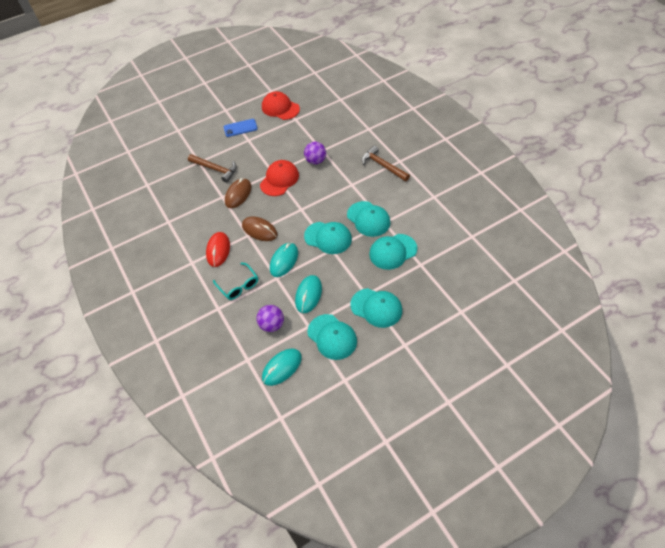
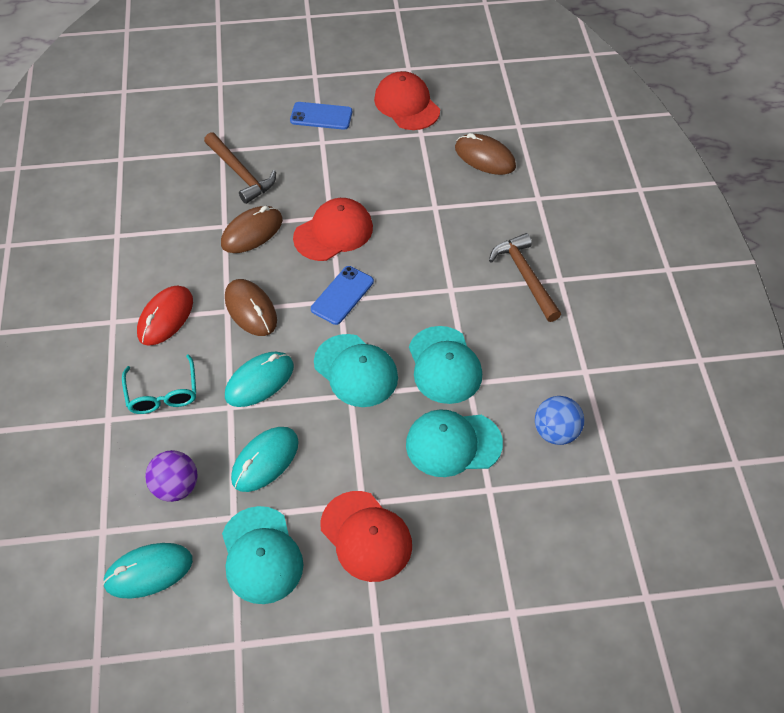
camera: 20 degrees right, 0 degrees up
(301, 206) = (342, 295): none -> blue phone
(316, 161) = (413, 222): purple ball -> none
(333, 119) = (485, 157): none -> brown mouse
(376, 308) = (366, 536): turquoise cap -> red cap
(436, 228) = (556, 432): none -> blue ball

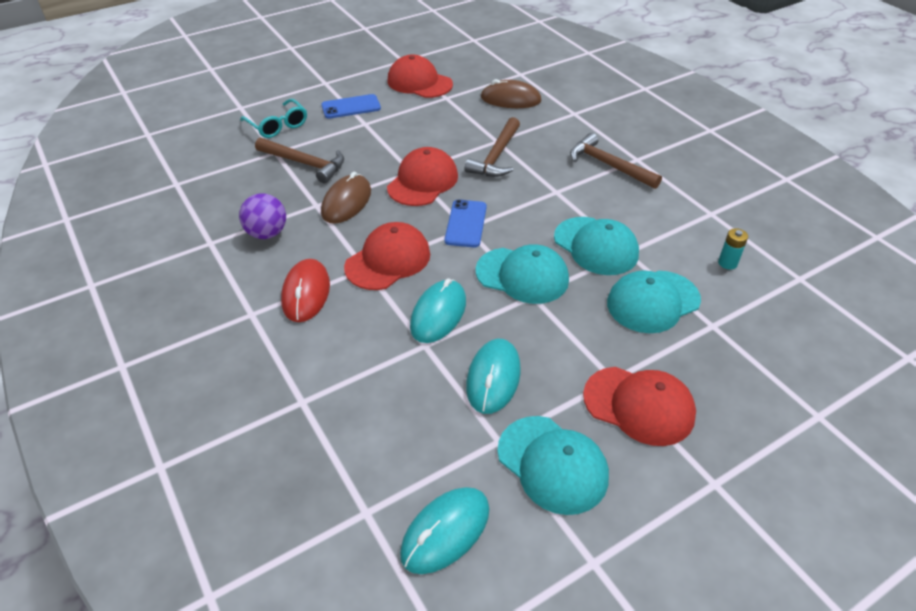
camera: 25 degrees left, 10 degrees down
(162, 393) = (346, 358): turquoise glasses -> turquoise glasses (278, 125)
(176, 487) = (419, 437): purple ball -> purple ball (267, 233)
(251, 309) = (388, 260): brown mouse -> red cap
(421, 226) = (496, 156): none -> brown hammer
(556, 432) = (727, 263): blue ball -> turquoise battery

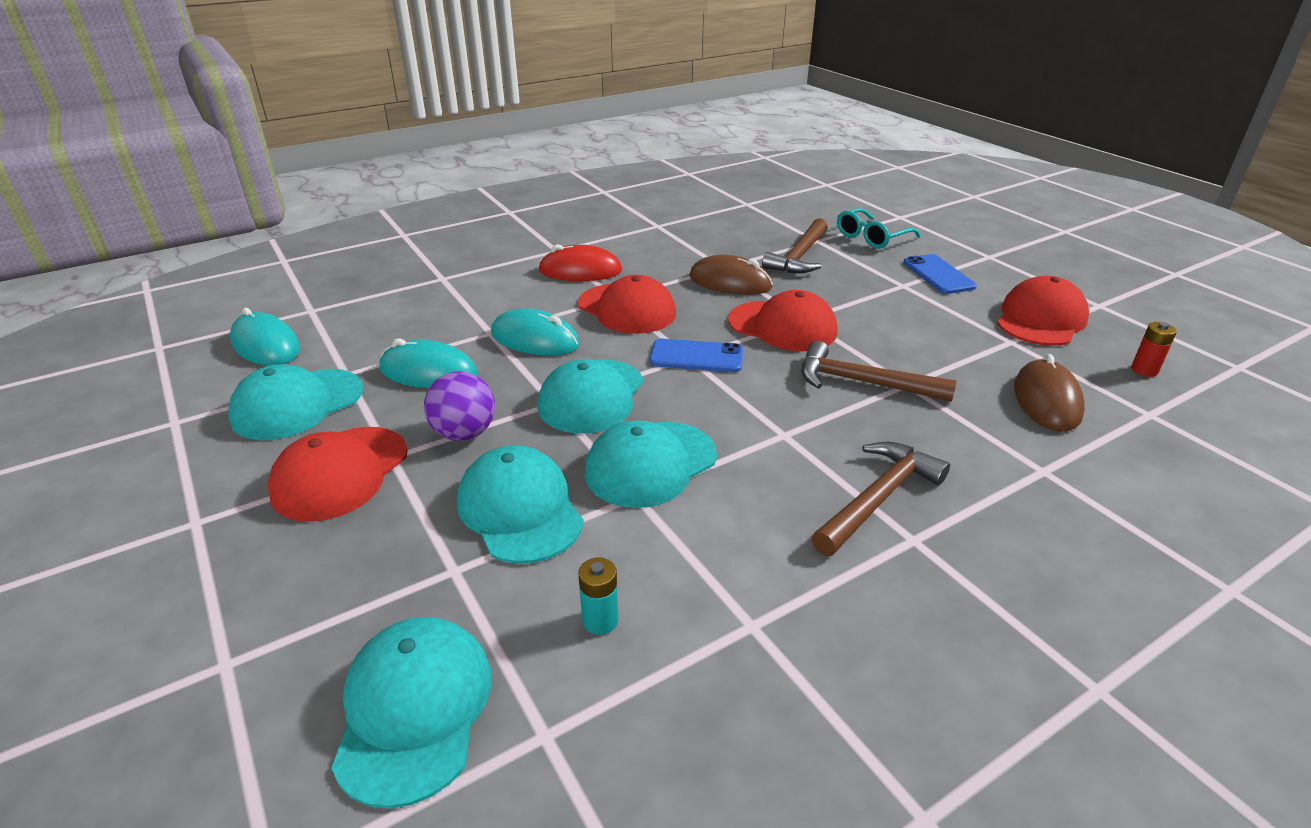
camera: 90 degrees right, 10 degrees down
(267, 233) = (672, 247): purple ball -> purple ball (464, 433)
(478, 65) = (1144, 370): none -> red battery
(808, 325) = (414, 710): none -> turquoise cap

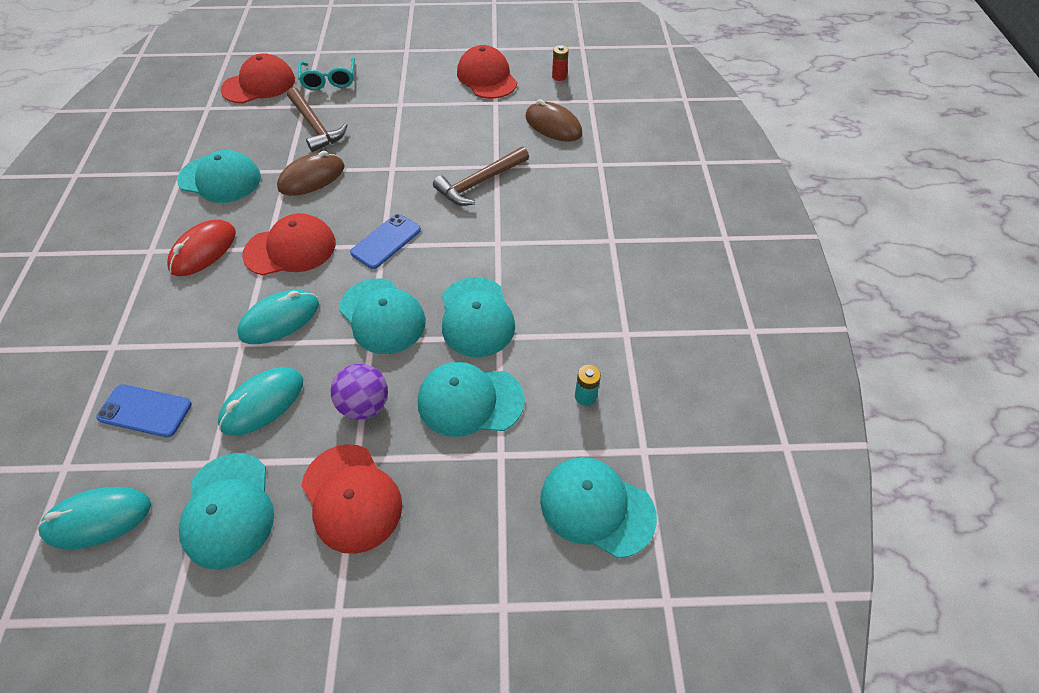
camera: 60 degrees left, 20 degrees up
(671, 243) = (220, 179): none -> turquoise cap
(782, 326) = (391, 183): red cap -> red cap (259, 84)
(878, 499) = (576, 235): brown hammer -> none
(938, 275) = (404, 83): blue phone -> blue phone (145, 411)

